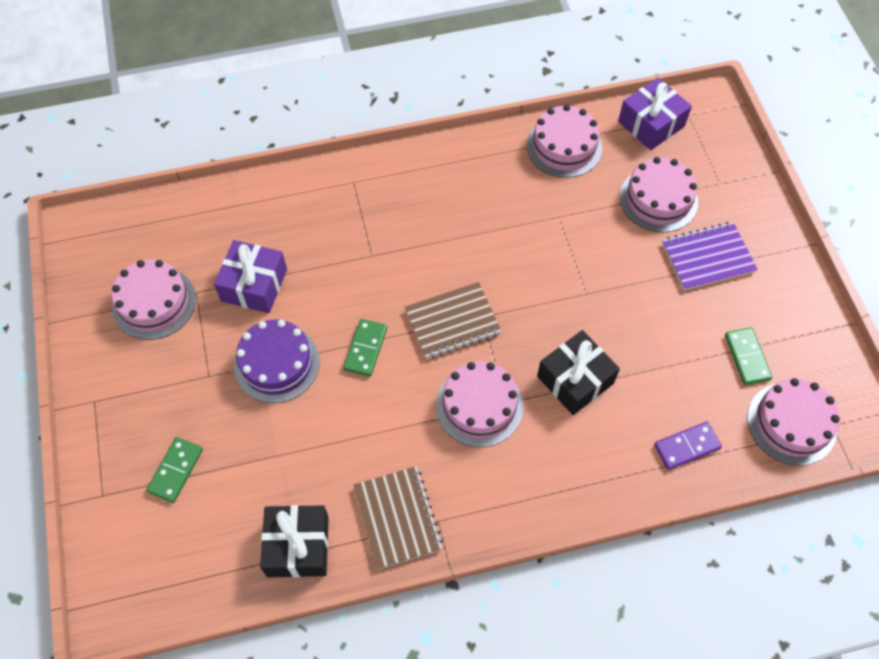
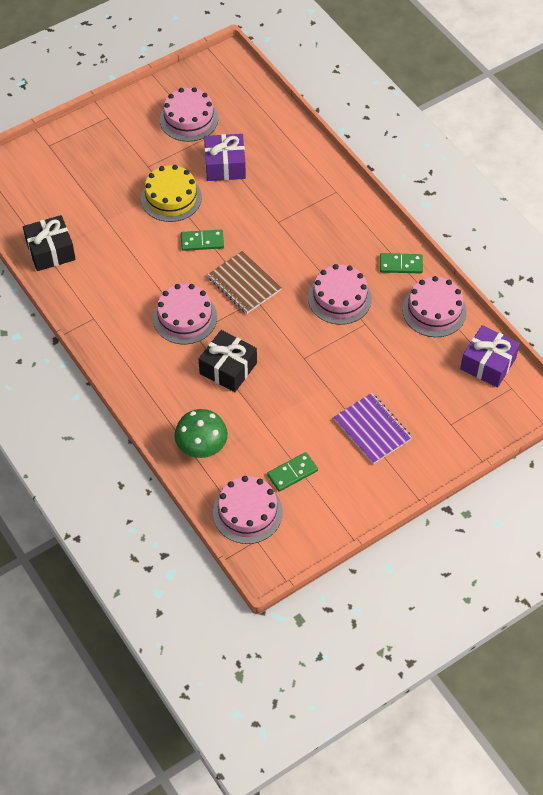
camera: 70 degrees right, 5 degrees down
(175, 470) = (77, 174): green domino -> green domino (401, 264)
(276, 363) = (171, 198): purple cake -> yellow cake
(398, 518) = (87, 296): brown notebook -> none
(658, 199) = (413, 385): pink cake -> pink cake (339, 298)
(686, 446) = (202, 448): purple domino -> green mushroom

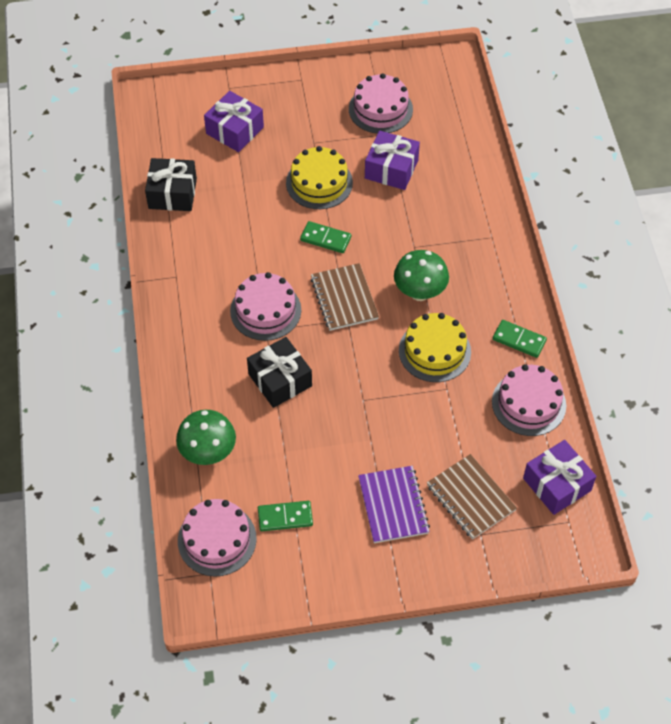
camera: 25 degrees right, 0 degrees up
(74, 179) = (235, 130): none -> purple gift
(302, 256) = (419, 292): none -> green mushroom
(339, 298) = (434, 351): pink cake -> yellow cake
(428, 400) = (470, 498): none -> brown notebook

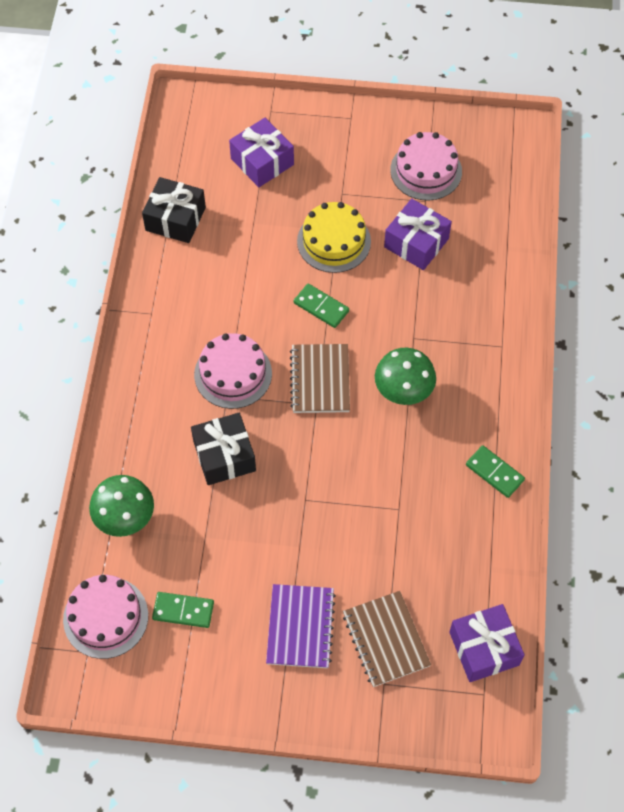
camera: 15 degrees right, 5 degrees up
(434, 351) = (398, 463): yellow cake -> none
(528, 403) = (482, 548): pink cake -> none

